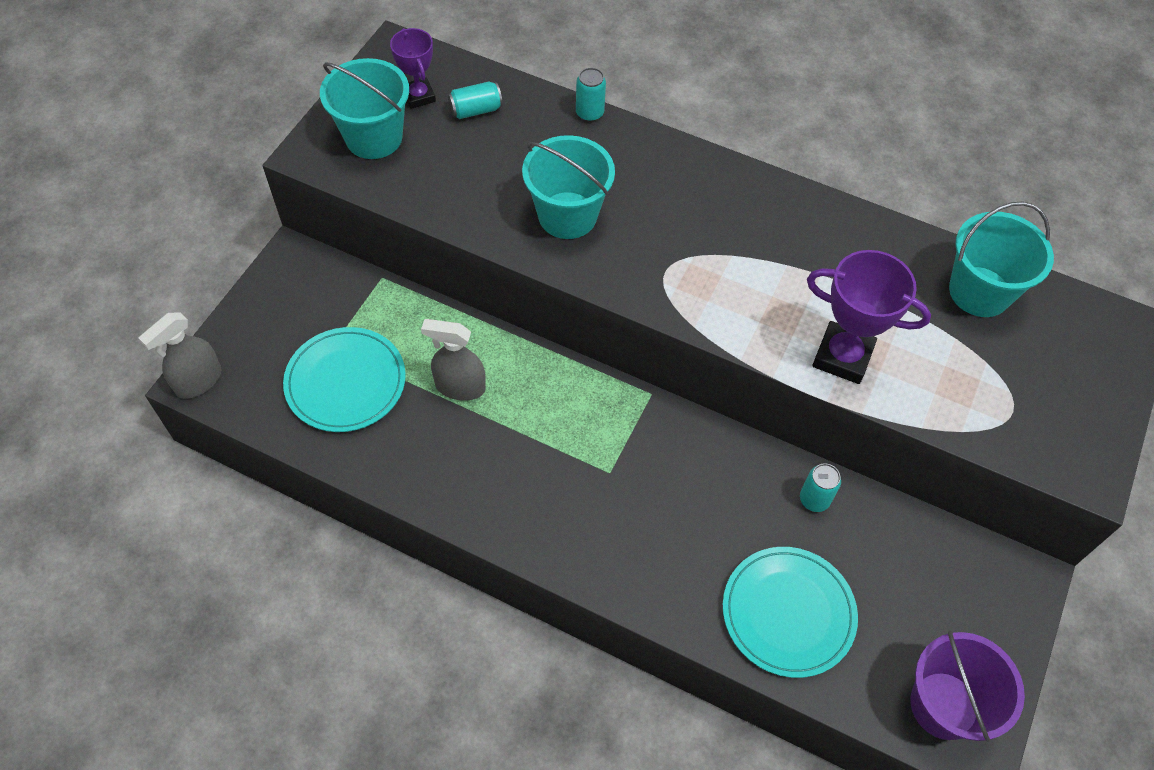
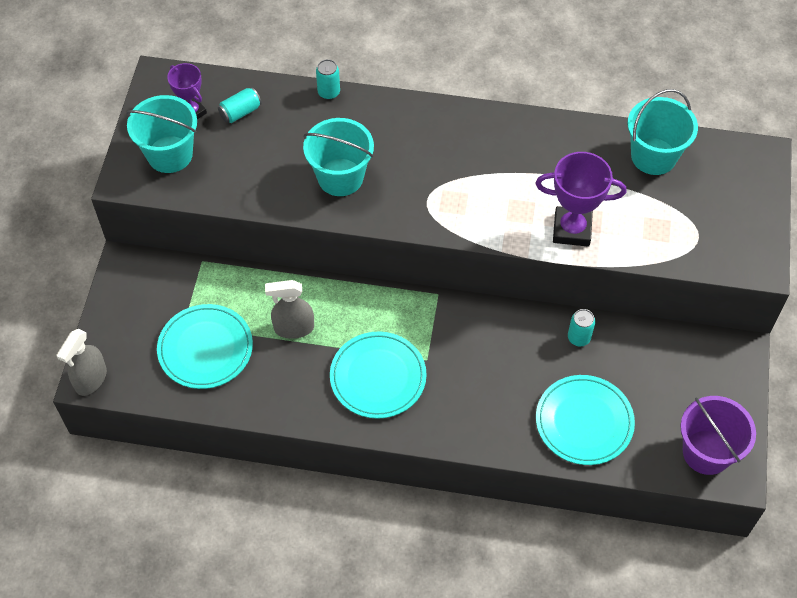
camera: 15 degrees left, 0 degrees up
(541, 476) = (378, 377): none -> turquoise plate

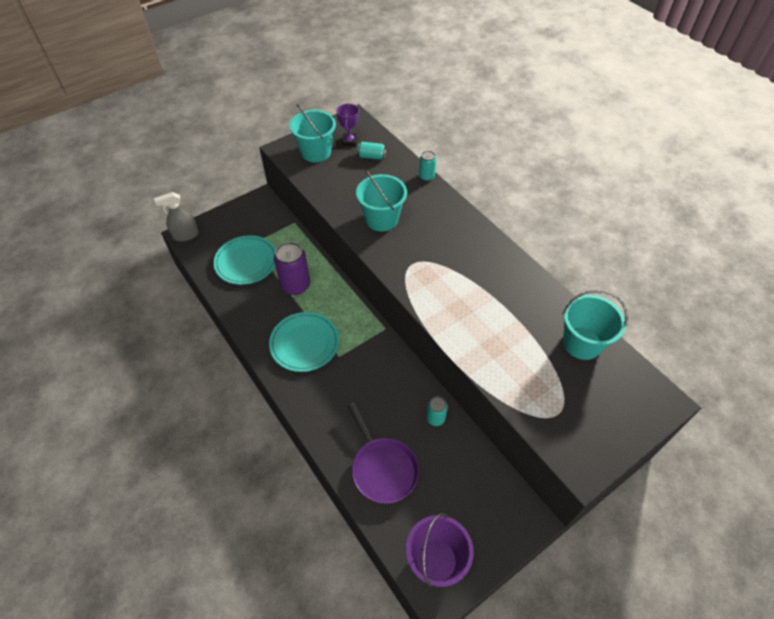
camera: 45 degrees right, 5 degrees down
(293, 328) = (295, 285): grey spray bottle -> purple can
(572, 230) = (477, 343): purple trophy -> none
(584, 422) = (382, 468): turquoise plate -> purple pan

